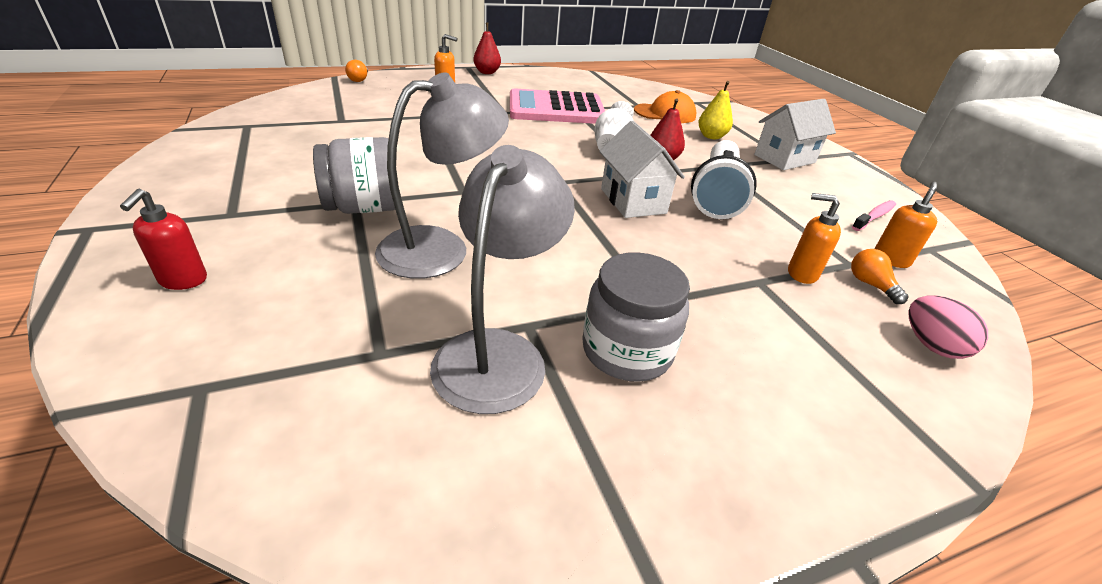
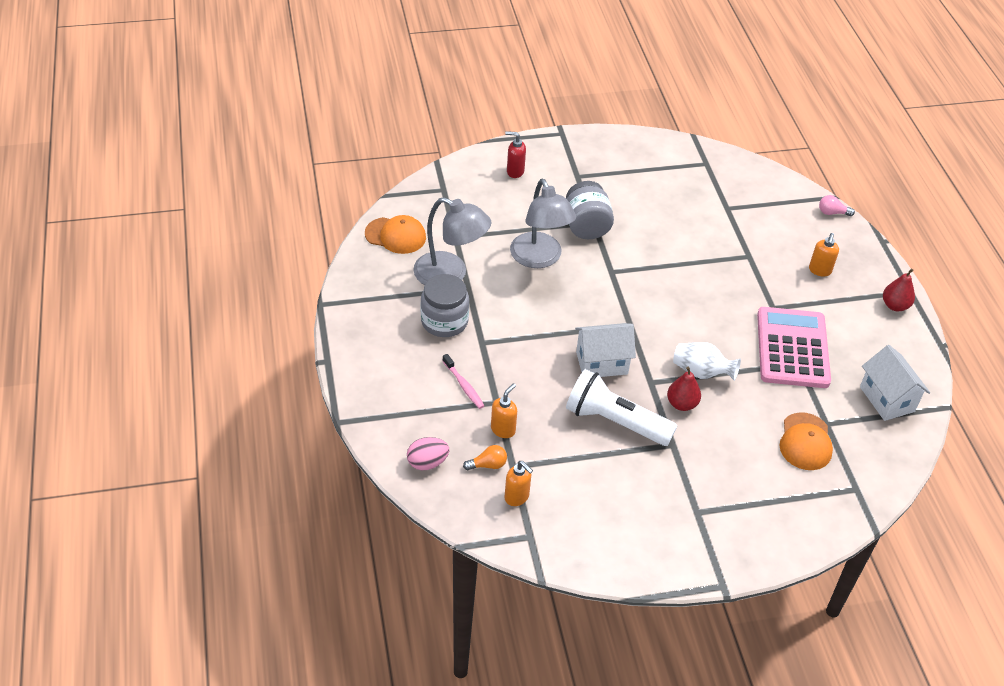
camera: 100 degrees right, 10 degrees up
(359, 79) = (832, 213): orange light bulb -> pink light bulb
(369, 468) = (395, 235): none -> orange cap
(711, 136) = (745, 464): yellow pear -> none
(784, 159) = (697, 509): white house -> white house (887, 399)
(874, 216) = (581, 525): pink toothbrush -> pink toothbrush (464, 386)

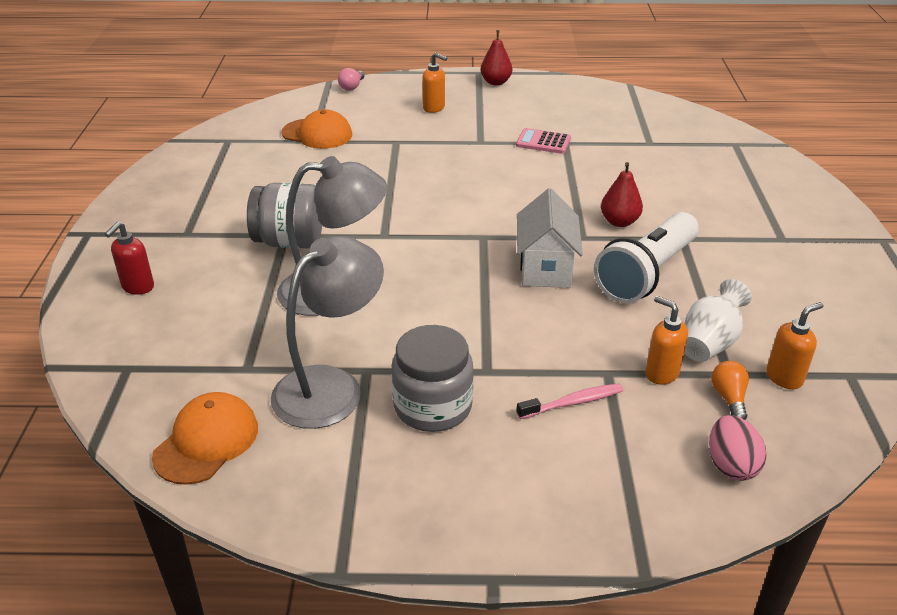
camera: 75 degrees left, 10 degrees down
(701, 372) = (571, 201): white vase -> white vase (709, 343)
(792, 348) = (543, 142): pink calculator -> pink calculator, size x0.46
(805, 442) = (675, 158): orange cap -> orange cap (317, 134)
(887, 399) = (618, 108): white house -> none

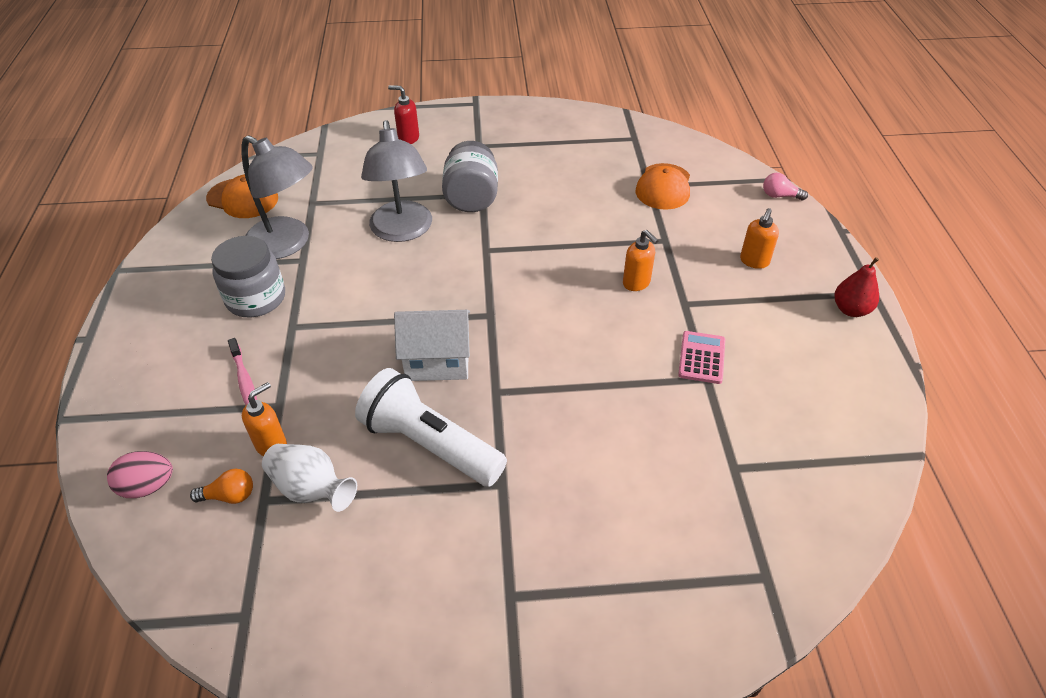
camera: 85 degrees right, 10 degrees up
(619, 222) = (530, 425): red pear -> none
(784, 377) = (250, 549): orange soap dispenser -> orange soap dispenser (636, 283)

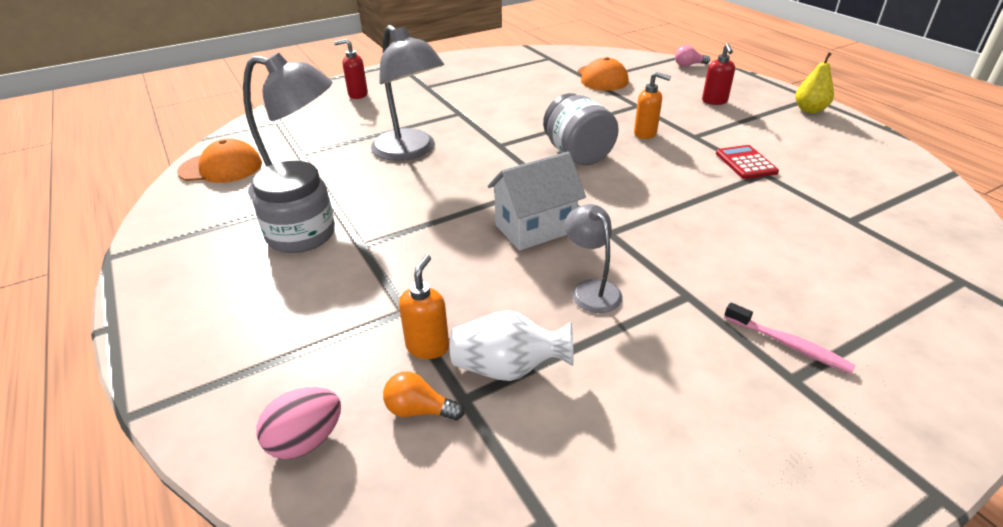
camera: 25 degrees left, 10 degrees down
(229, 496) = (419, 410): orange light bulb -> orange light bulb turned 135 degrees counterclockwise
(245, 381) = (347, 303): pink toothbrush -> pink toothbrush (789, 345)
(430, 444) = (591, 289): white flashlight -> grey lamp
(471, 198) = (453, 117): grey jar -> grey jar (577, 154)
(702, 358) = (746, 163): pink calculator -> red calculator
(754, 261) = (714, 101): orange soap dispenser -> red soap dispenser
(851, 310) = (809, 110): red pear -> yellow pear

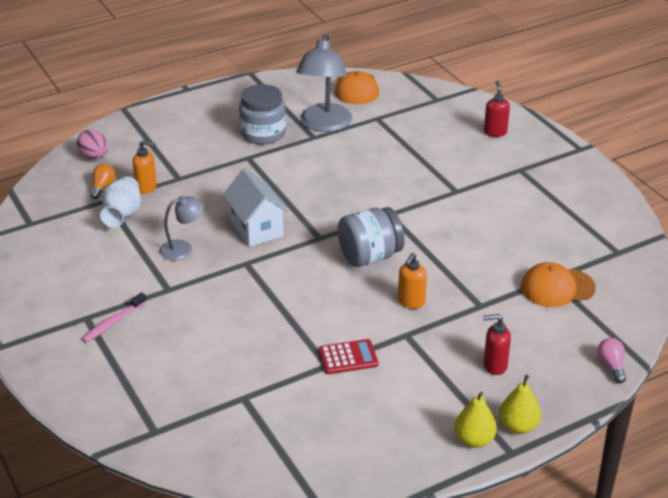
camera: 90 degrees right, 0 degrees up
(410, 151) = (379, 168): grey lamp -> none
(780, 95) = (518, 426): none -> yellow pear

